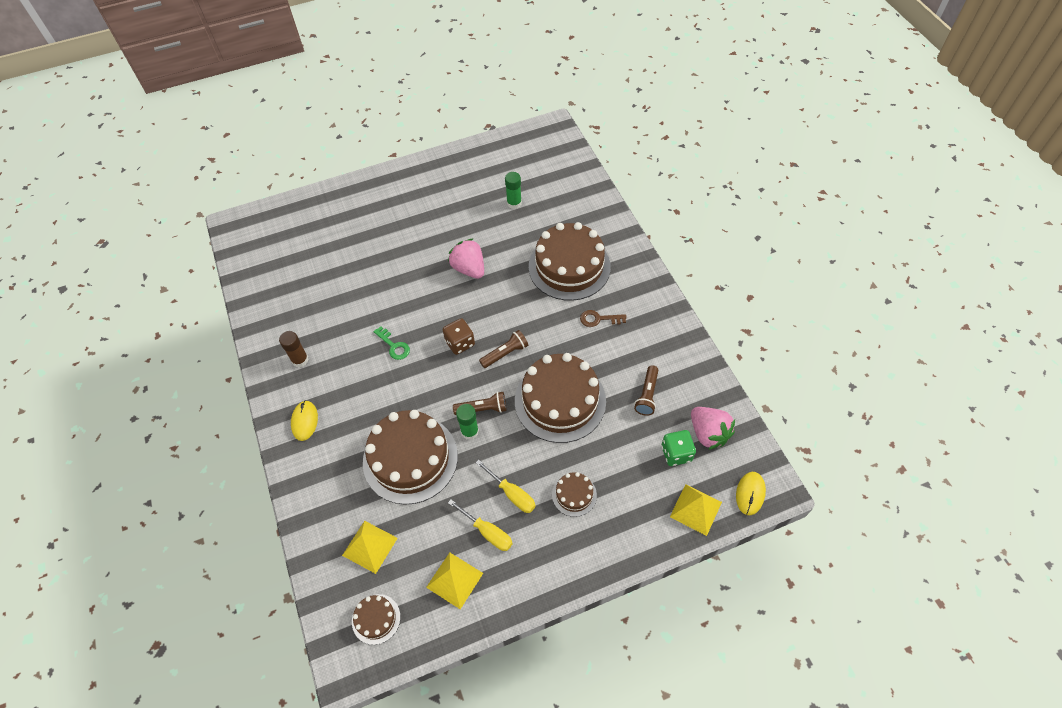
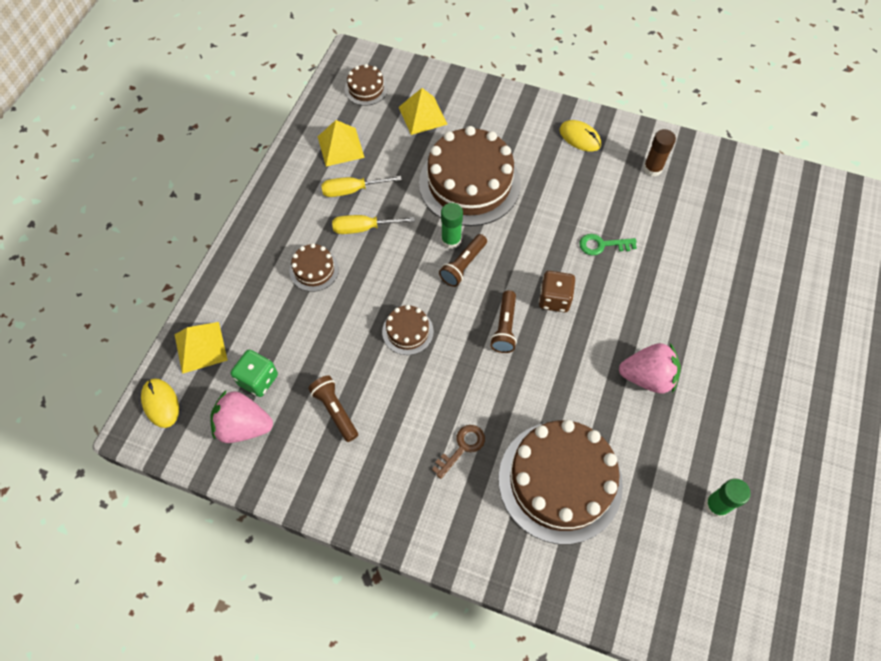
camera: 130 degrees right, 5 degrees up
(560, 401) = (407, 331): brown cake -> brown cake, size x0.46

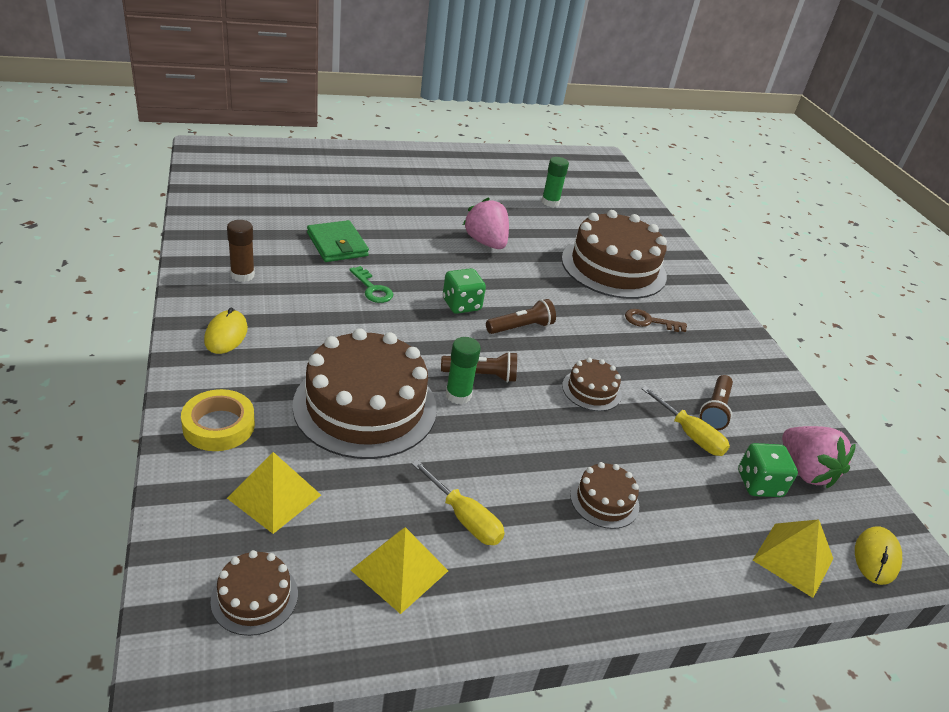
camera: 130 degrees left, 25 degrees down
(364, 228) = (509, 478): yellow screwdriver -> yellow screwdriver (689, 434)
(491, 109) = (219, 426): none -> yellow tape
(554, 299) = (461, 305): brown dice -> green dice
(680, 248) = (337, 244): none -> green wallet

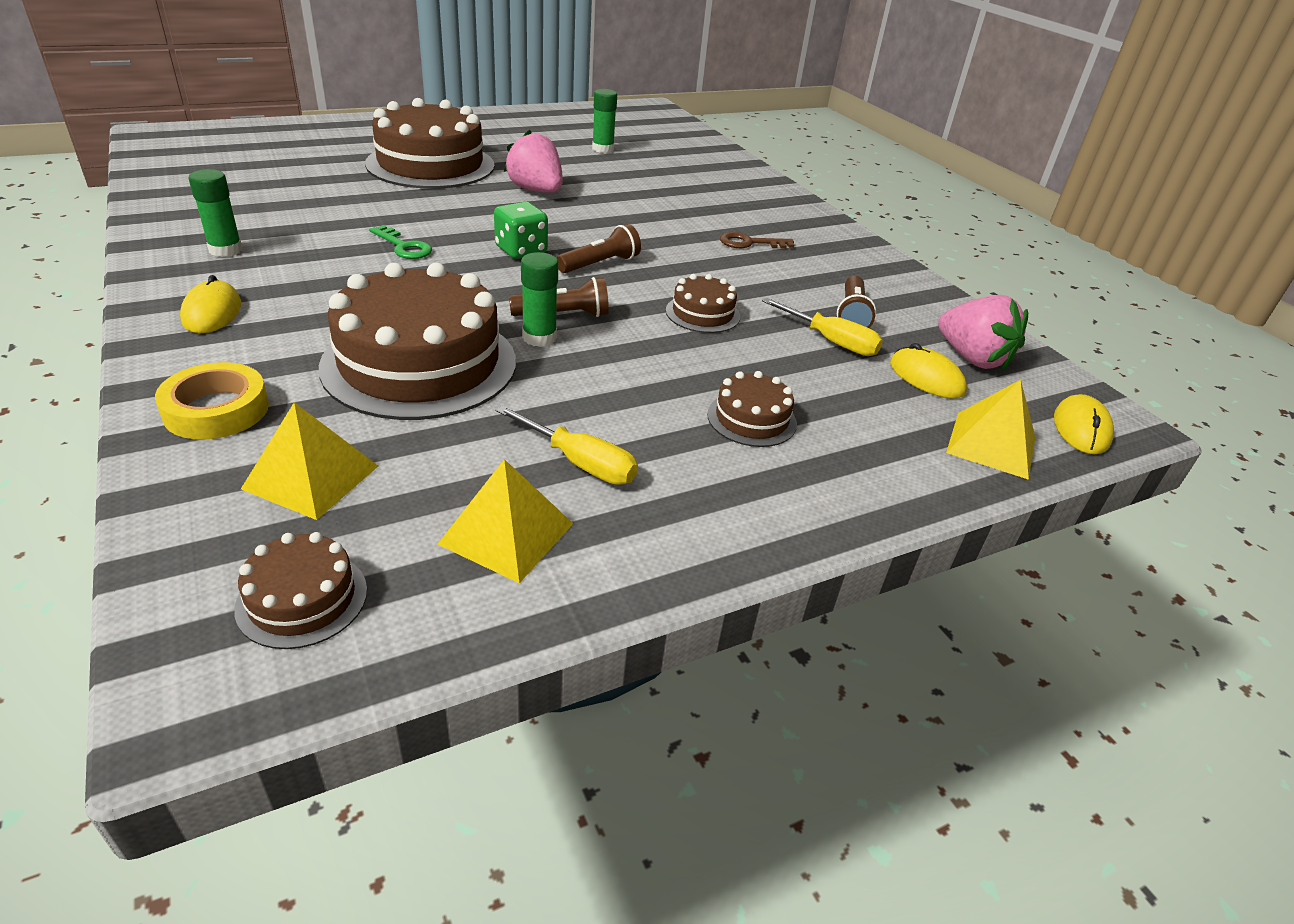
camera: 10 degrees left, 0 degrees up
(242, 275) = (225, 250): brown glue stick -> green glue stick
(337, 244) = (349, 209): green wallet -> none
(613, 267) = (693, 199): brown cake -> brown cake (430, 165)
(759, 484) = (926, 377): green dice -> yellow mouse

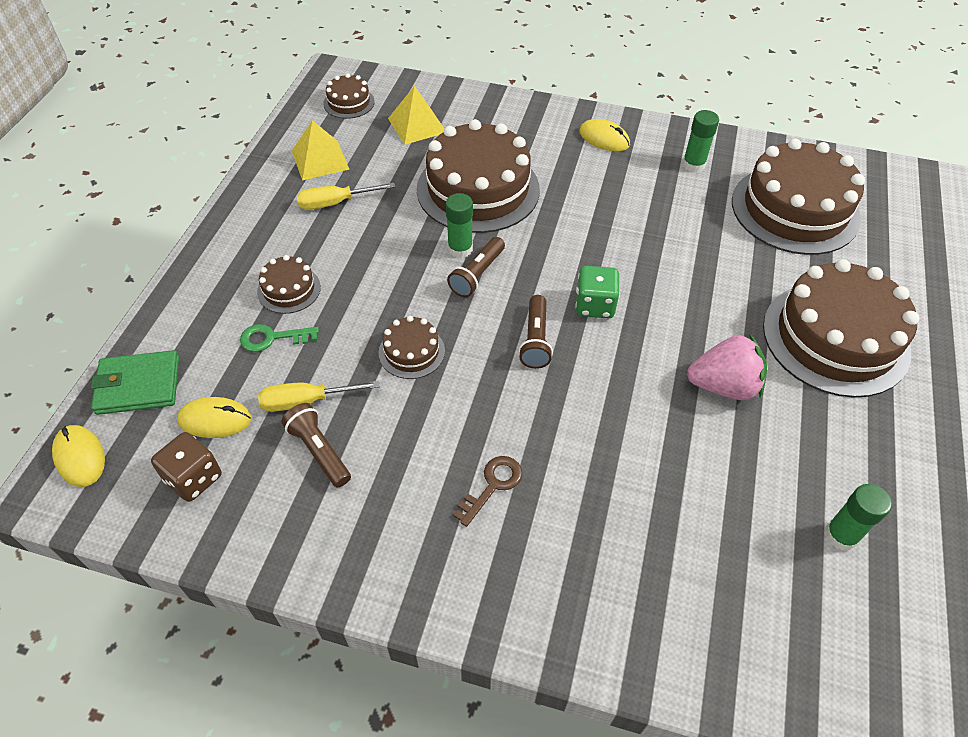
camera: 135 degrees right, 15 degrees up
(216, 410) = (498, 116): yellow tape -> none
(265, 195) = (795, 209): none -> brown cake
(404, 246) = (645, 244): green key -> green key (272, 338)
(972, 358) = (194, 478): pink strawberry -> brown dice
(991, 444) = (138, 385): yellow pyramid -> green wallet

